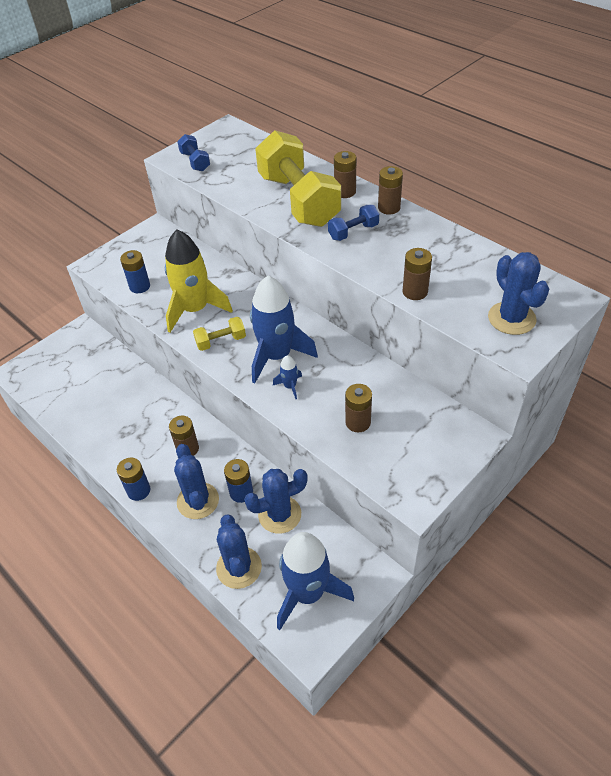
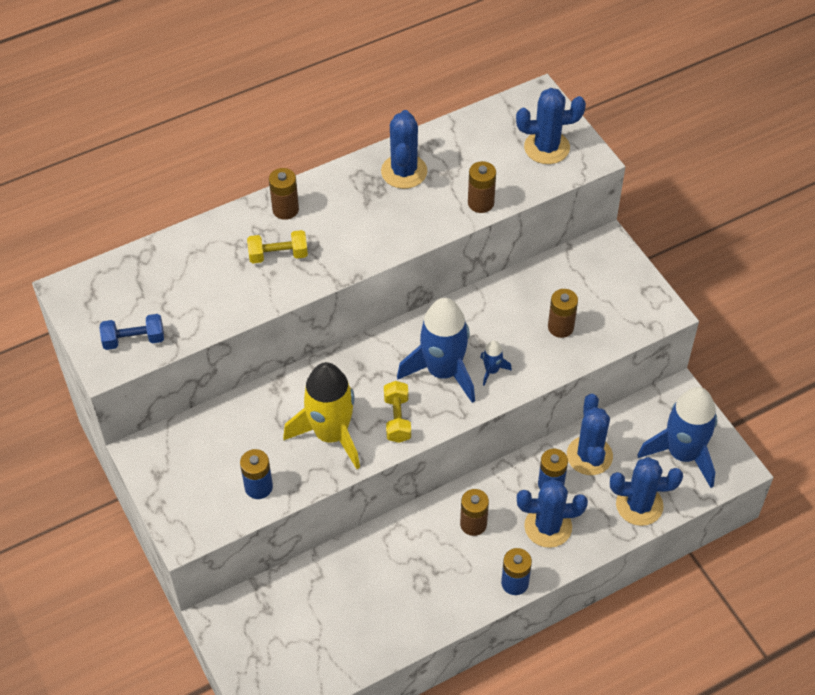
camera: 75 degrees left, 5 degrees up
(298, 200) = (278, 255): yellow dumbbell -> yellow dumbbell, size x0.43
(353, 232) = (363, 223): blue dumbbell -> none
(389, 208) = (336, 181): brown battery -> none
(422, 239) = (404, 171): none -> blue cactus

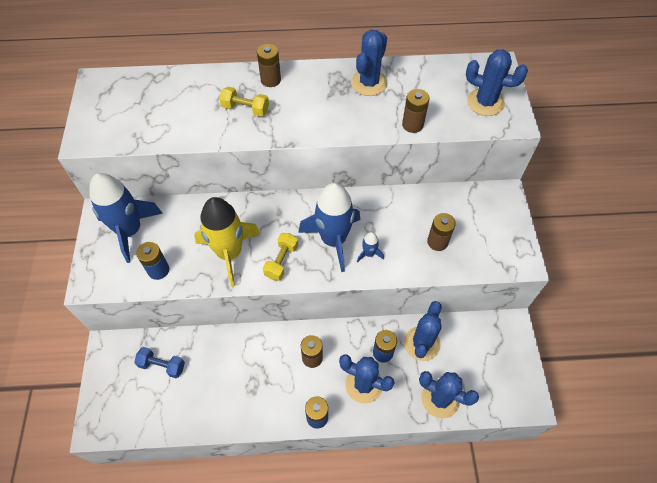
camera: 25 degrees right, 5 degrees up
(134, 340) = (112, 130): blue dumbbell -> blue dumbbell (162, 365)
(682, 454) = (493, 373): blue rocket -> blue rocket (130, 231)

